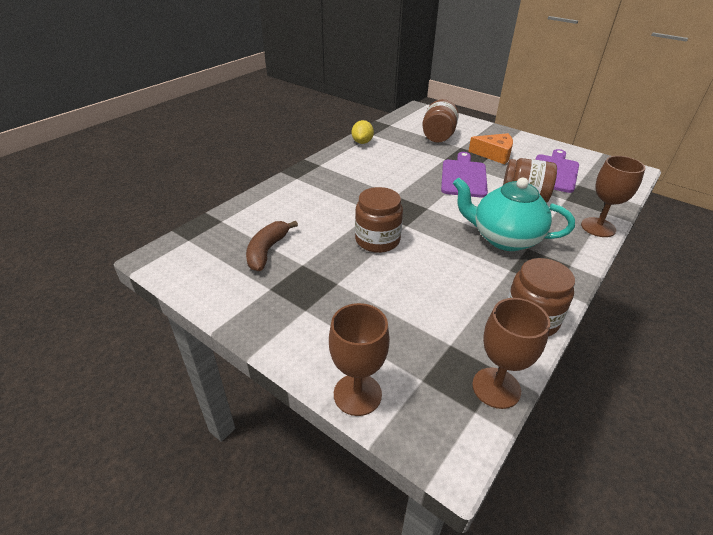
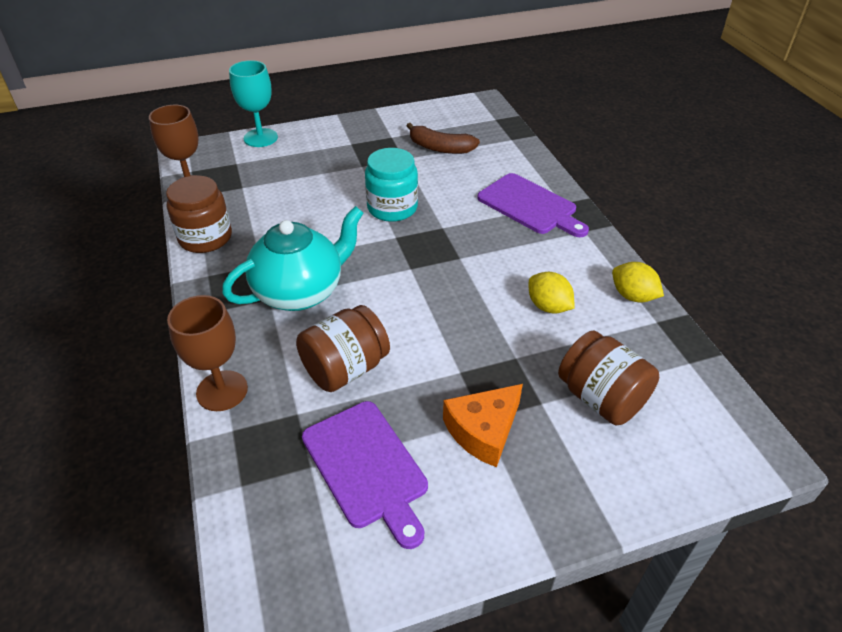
camera: 125 degrees right, 5 degrees up
(267, 251) = (440, 148): brown banana -> brown banana turned 150 degrees clockwise
(357, 394) = (260, 138): brown goblet -> turquoise goblet
(377, 240) = (392, 208): brown jar -> turquoise jar
(399, 159) = (548, 306): none -> yellow lemon
(463, 177) = (448, 343): purple cutting board -> purple cutting board (530, 206)

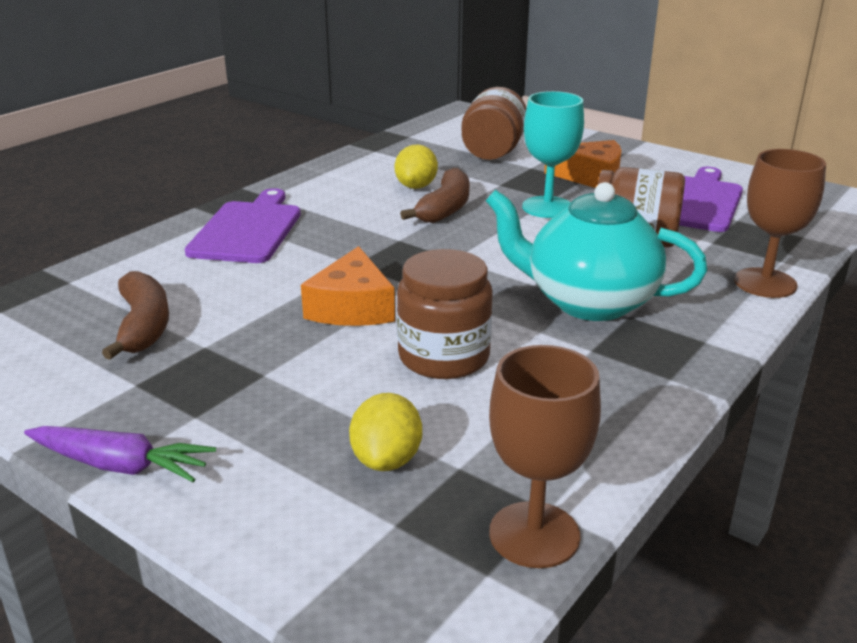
camera: 125 degrees left, 15 degrees down
(205, 238) = (618, 425): brown jar -> brown jar (444, 357)
(260, 138) = (267, 548): turquoise goblet -> turquoise goblet (547, 207)
(340, 123) = (119, 465): none -> purple carrot
(392, 208) = (352, 307): turquoise jar -> orange cheese
(491, 301) = (445, 208): none -> brown banana
(632, 296) = (353, 162): yellow lemon -> yellow lemon (386, 460)

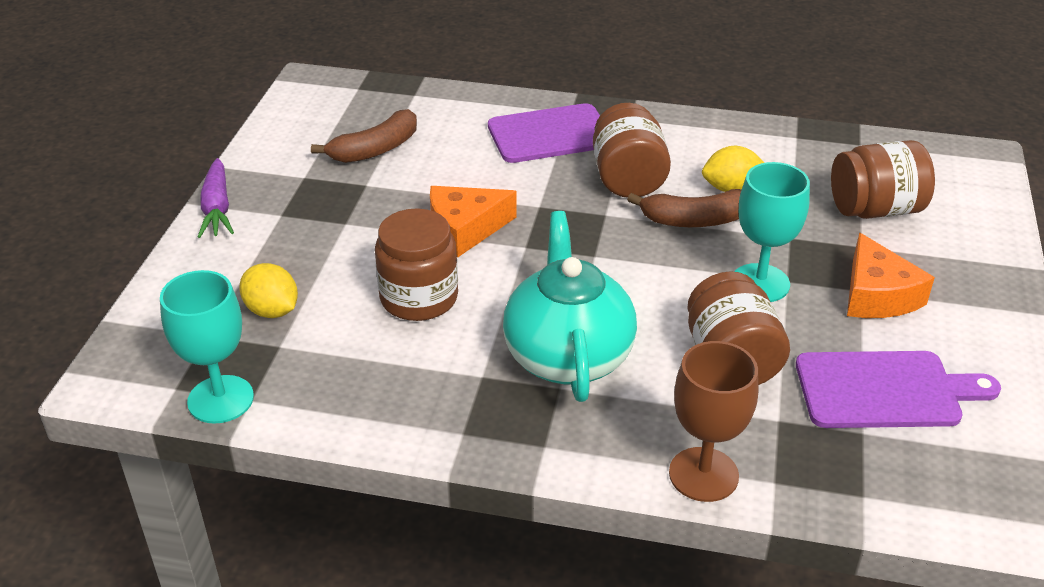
camera: 65 degrees right, 10 degrees up
(357, 218) = (627, 178): none -> brown jar
(386, 460) = (272, 310): yellow lemon -> yellow lemon turned 60 degrees clockwise
(534, 534) = (220, 399): brown goblet -> turquoise goblet

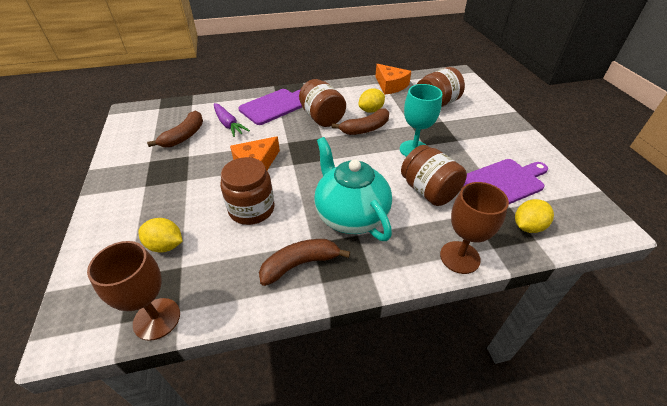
camera: 25 degrees left, 5 degrees up
(217, 208) = (101, 193): purple carrot -> purple carrot (228, 124)
(220, 399) = (157, 318): turquoise goblet -> brown goblet
(445, 399) = (300, 264): none -> brown banana
(867, 472) = (527, 226): none -> yellow lemon
(877, 295) = (465, 140): orange cheese -> orange cheese (390, 85)

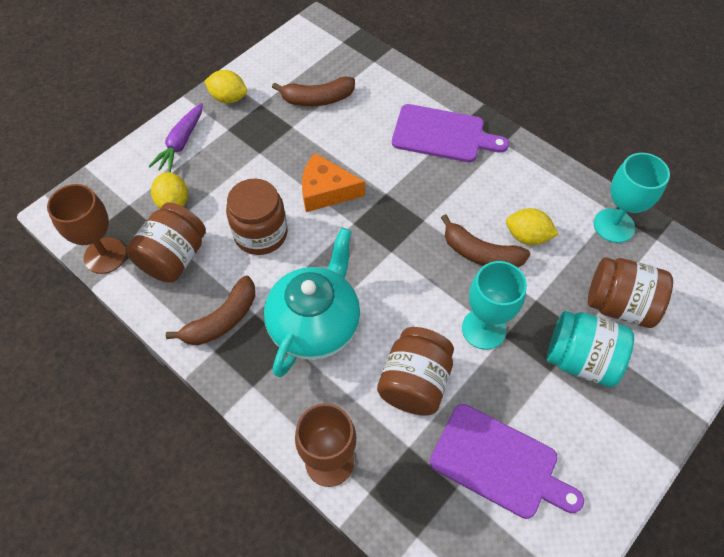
camera: 55 degrees right, 15 degrees up
(228, 124) = (369, 119): purple carrot -> purple carrot (181, 143)
(300, 264) = (222, 319): brown banana -> brown banana turned 105 degrees clockwise
(322, 118) = (461, 195): brown jar -> brown jar (174, 257)
(390, 85) = (614, 225): orange cheese -> turquoise goblet
(458, 128) = (580, 359): none -> turquoise jar
(527, 226) = (433, 520): yellow lemon -> yellow lemon (228, 98)

